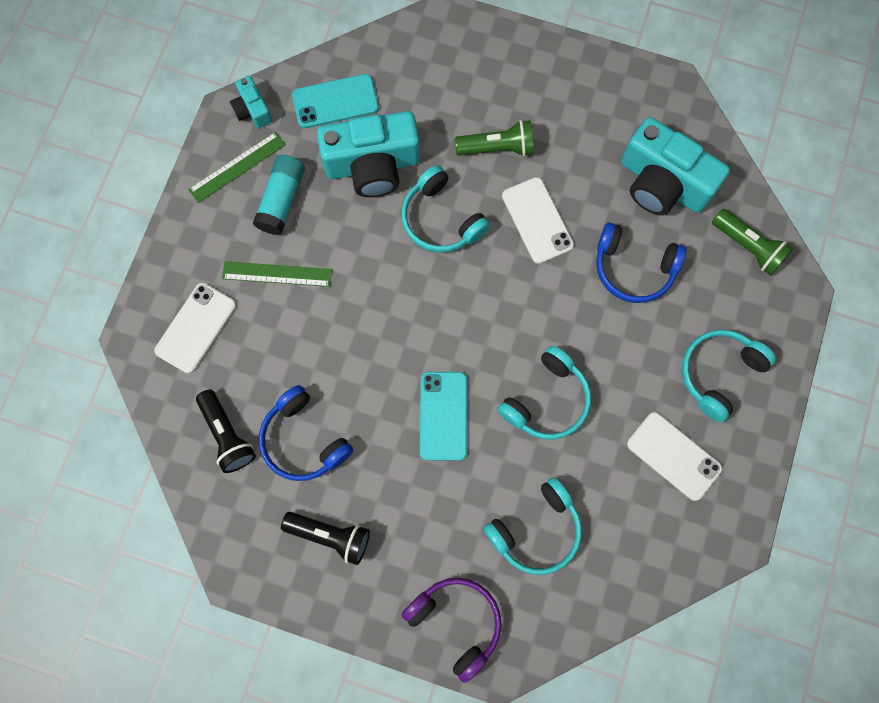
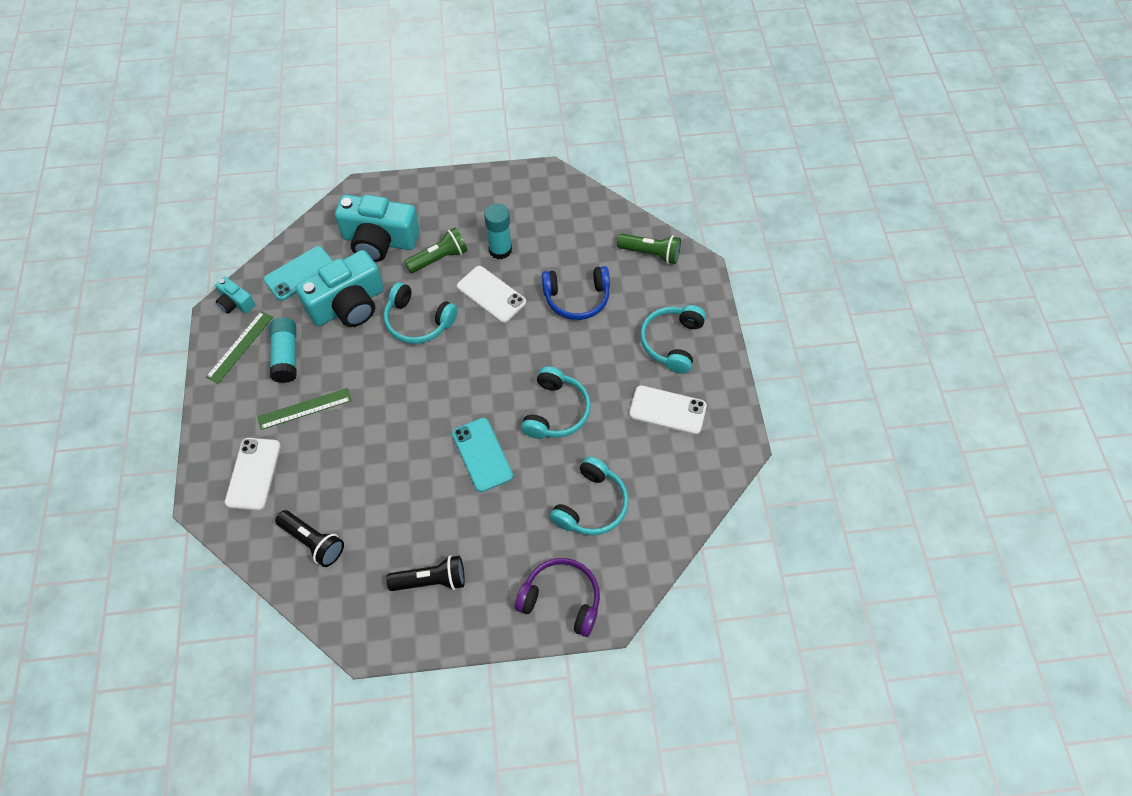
camera: 25 degrees left, 15 degrees down
(303, 440) = (378, 519): blue headphones -> none
(572, 166) = (500, 250): none -> turquoise glue stick
(662, 183) = (570, 236): turquoise camera -> turquoise camera (379, 241)

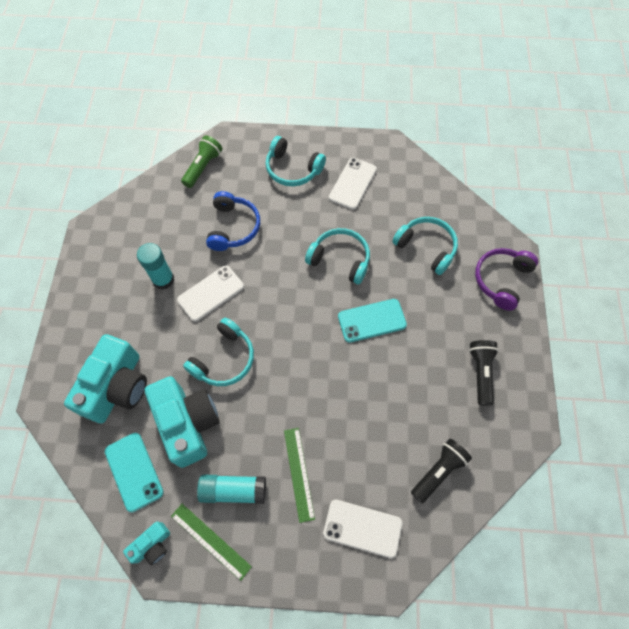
camera: 80 degrees left, 5 degrees up
(439, 258) = (157, 333): green flashlight -> none

